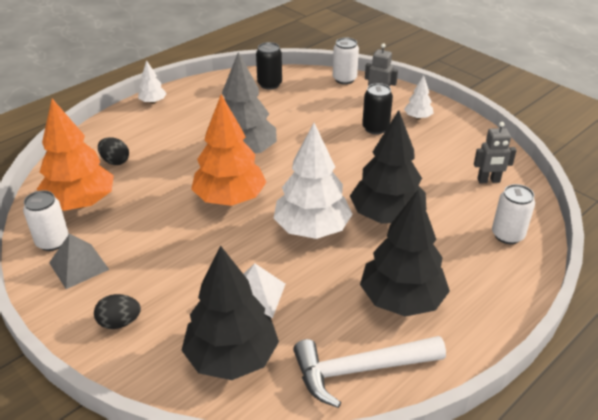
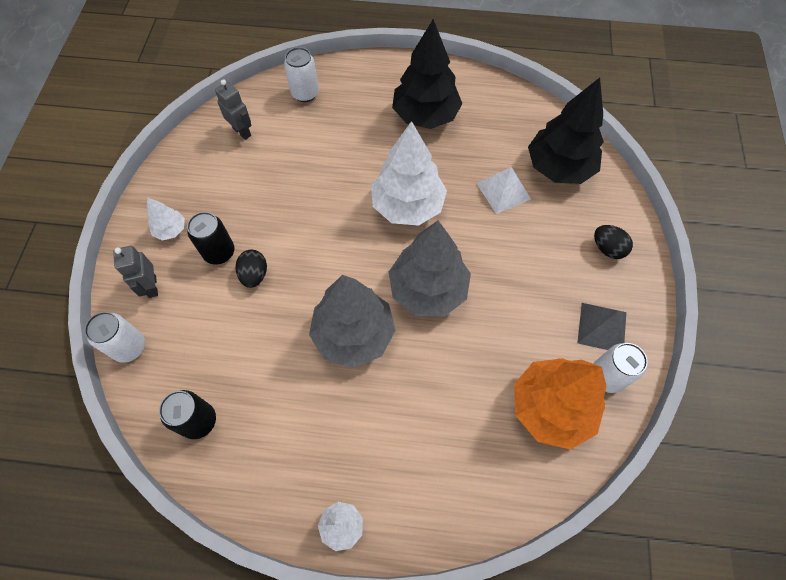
camera: 130 degrees left, 25 degrees up
(115, 161) = (474, 443): black egg -> black egg (254, 275)
(230, 198) = (428, 289): orange tree -> grey tree
(360, 370) = (499, 105): white hammer -> none
(387, 216) = (347, 169): black tree -> none

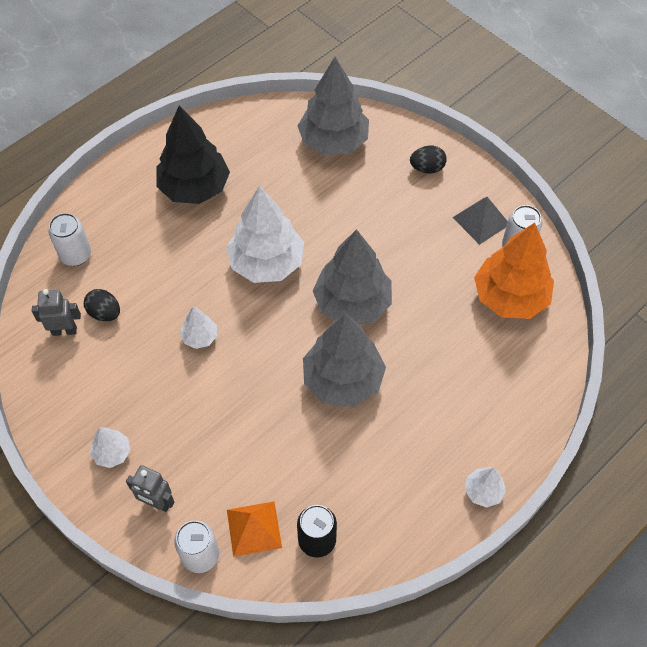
camera: 50 degrees left, 5 degrees down
(177, 367) = (254, 528): none -> orange pyramid
(219, 252) = (174, 428): black can -> none
(254, 275) = (223, 415): black egg -> black egg (105, 313)
(306, 212) = (200, 337): none -> white tree
(503, 191) = (317, 191): white pyramid -> none
(559, 167) = (333, 141): black tree -> grey tree

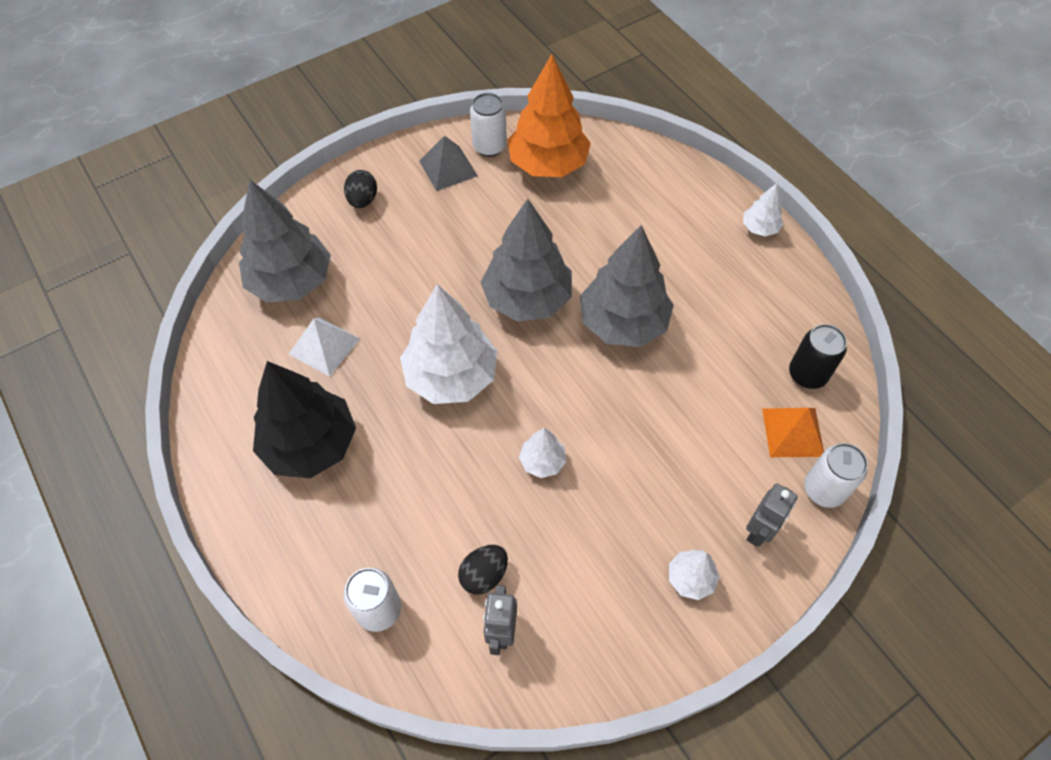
camera: 80 degrees left, 0 degrees up
(278, 176) = (324, 346): none -> white pyramid

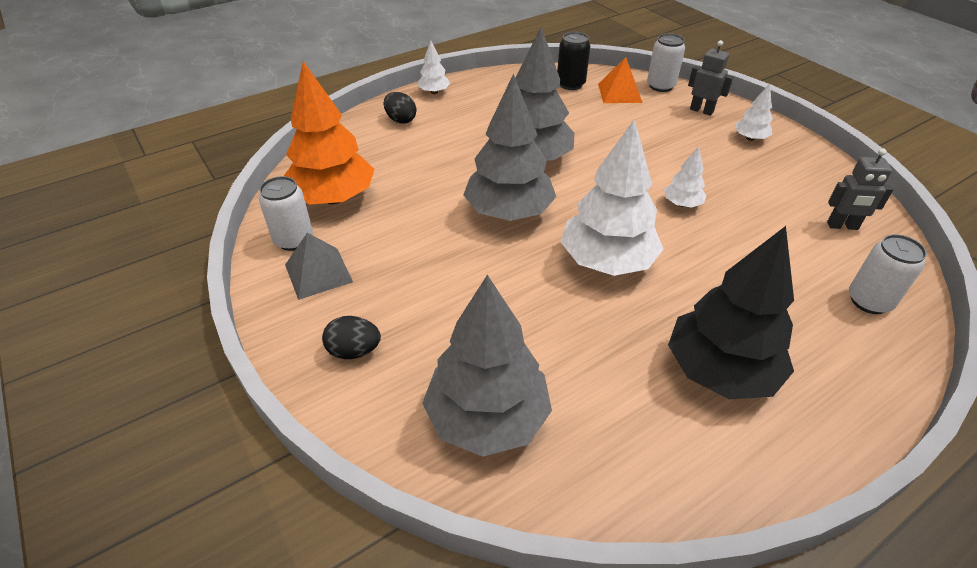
camera: 90 degrees left, 15 degrees down
(324, 346) = (586, 371): white pyramid -> none
(484, 575) = (800, 236): black egg -> black egg (401, 120)

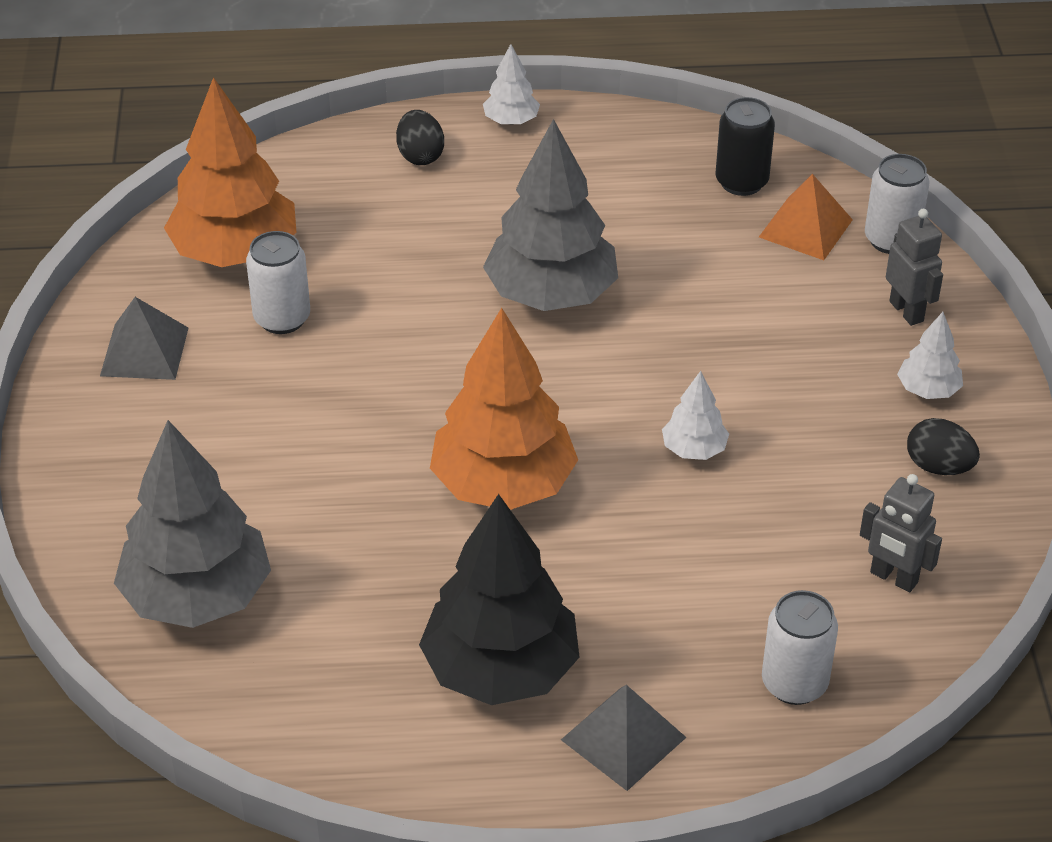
camera: 30 degrees right, 0 degrees up
(294, 240) = (146, 295): white can -> white can (282, 318)
(354, 351) = (117, 463): black egg -> black egg (938, 466)
(509, 212) = (442, 364): grey tree -> none
(607, 262) = (503, 485): white tree -> orange tree
(830, 379) = (623, 738): none -> grey pyramid

